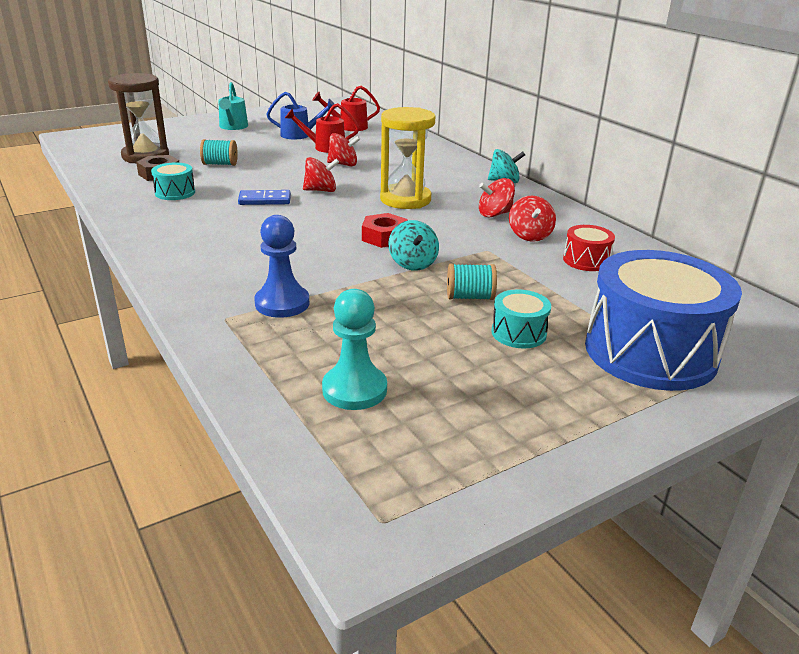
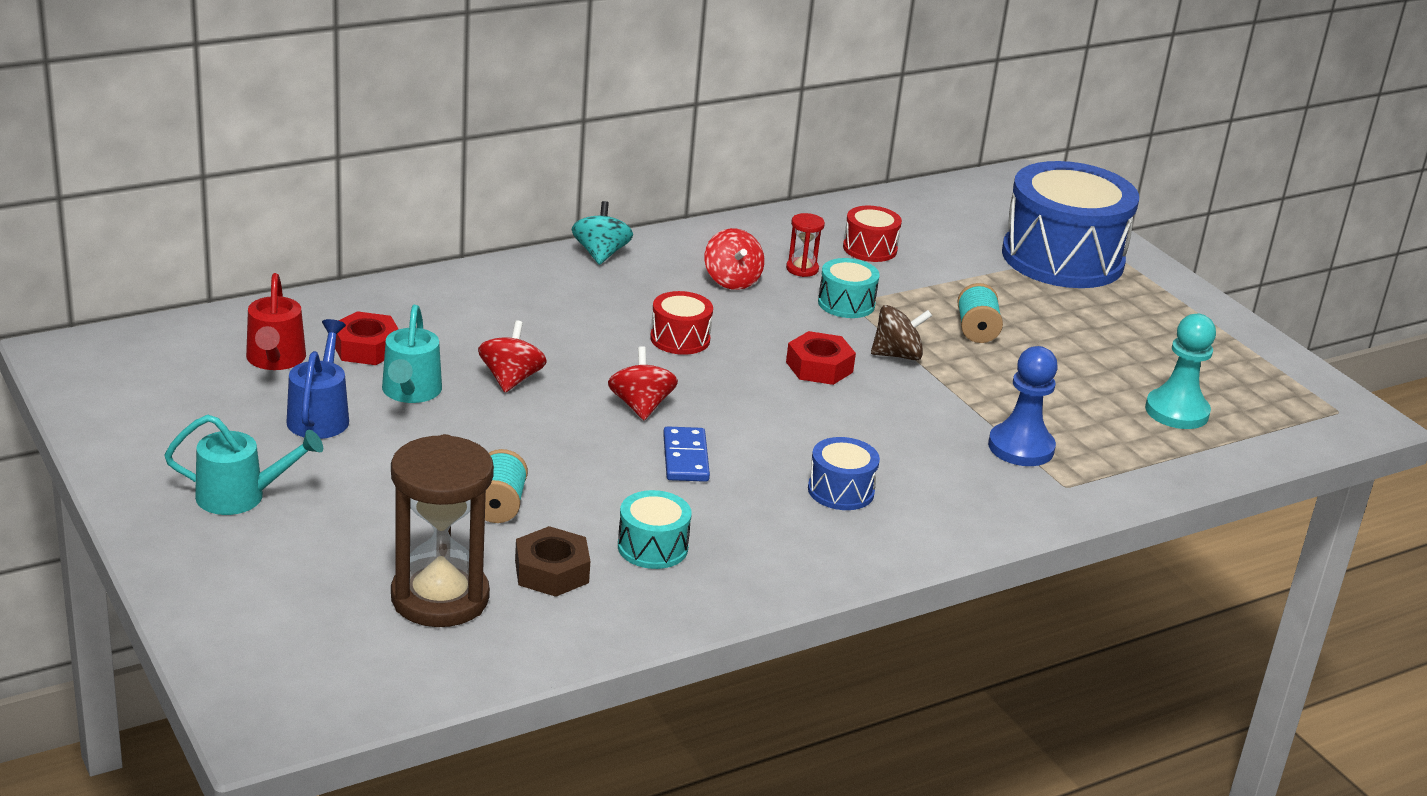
camera: 90 degrees left, 0 degrees up
(226, 238) = (841, 491): none -> blue drum
(324, 147) = (410, 393): red watering can -> turquoise watering can
(366, 139) = (366, 348): none -> red nut
(405, 200) = (680, 339): yellow hourglass -> red drum
(413, 263) = (897, 355): turquoise spinning top -> brown spinning top
(518, 333) = (1047, 315): turquoise drum -> turquoise drum (846, 303)
(530, 235) = (802, 269): red spinning top -> red hourglass

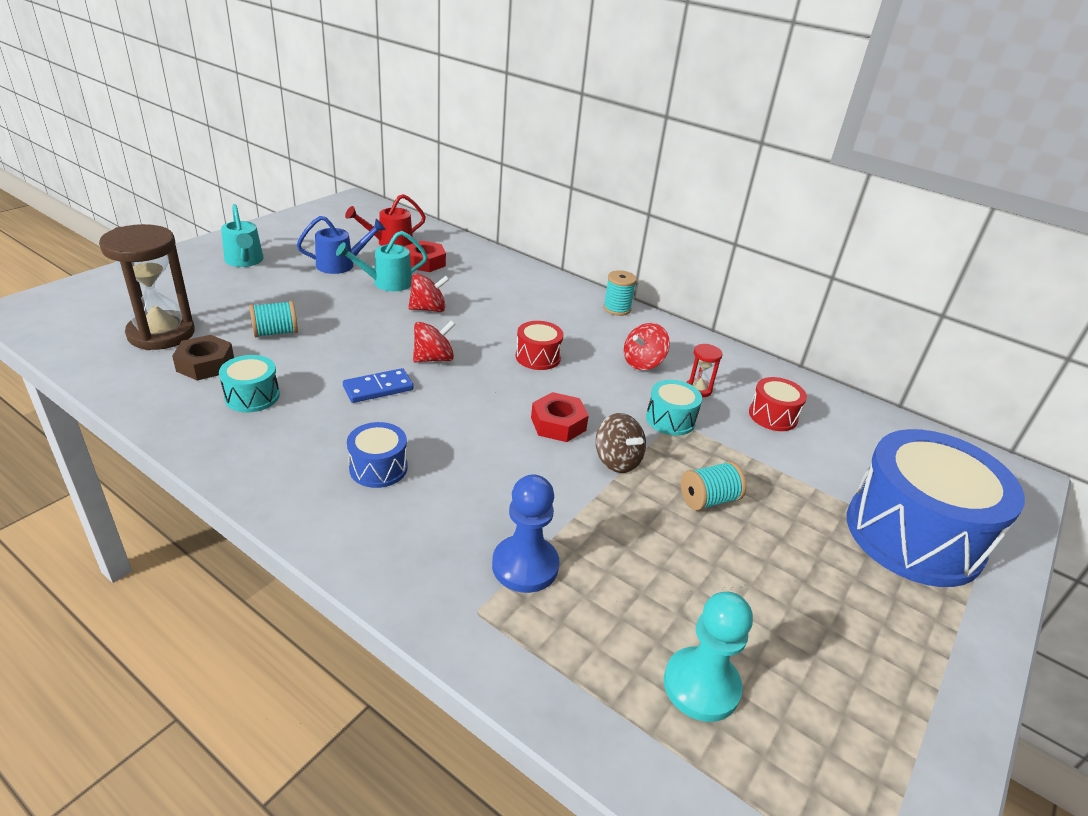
camera: 65 degrees right, 5 degrees up
(600, 254) = (617, 309): turquoise spinning top -> turquoise spool

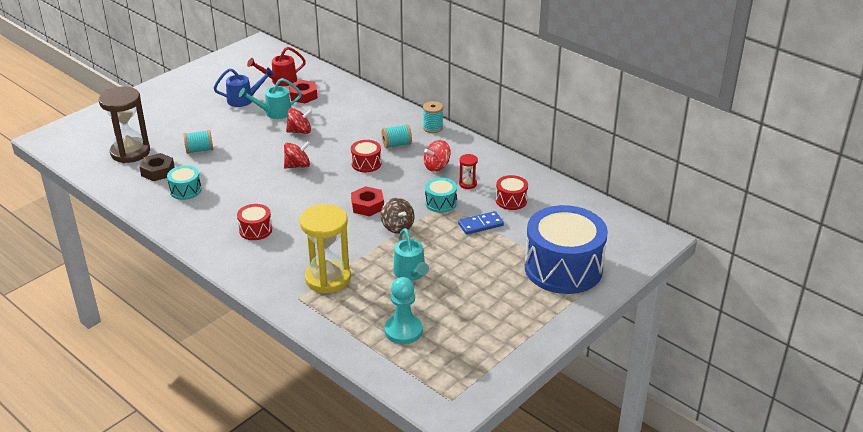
camera: 10 degrees right, 0 degrees up
(245, 261) = (179, 99): turquoise watering can -> turquoise watering can (411, 274)
(378, 388) = (260, 185): blue domino -> blue domino (480, 225)
(378, 468) = (255, 230): blue drum -> red drum
(525, 566) = (328, 278): blue pawn -> yellow hourglass
(708, 500) = (445, 248): turquoise spool -> turquoise spool (396, 144)

